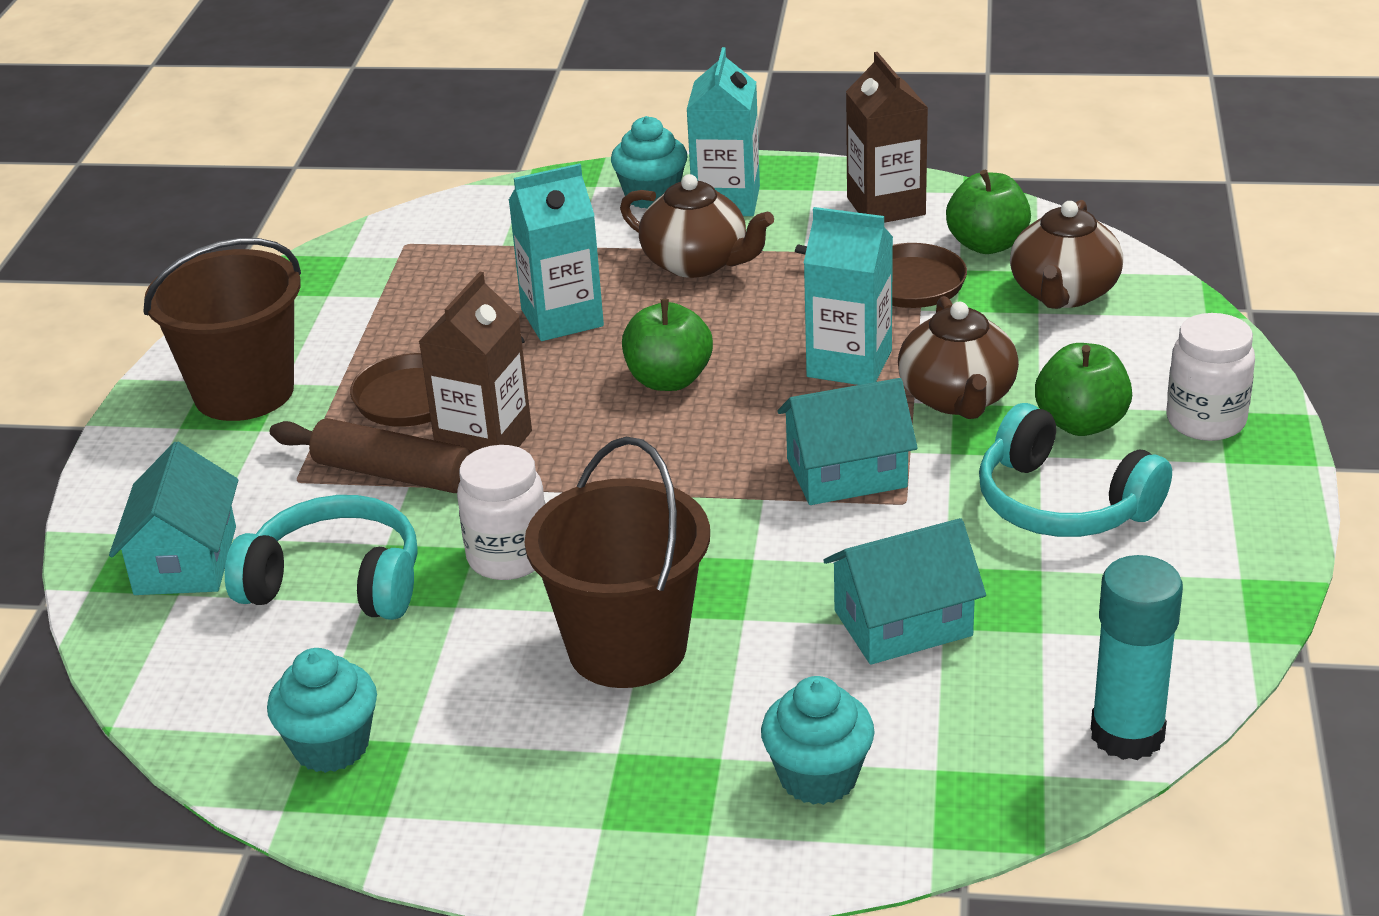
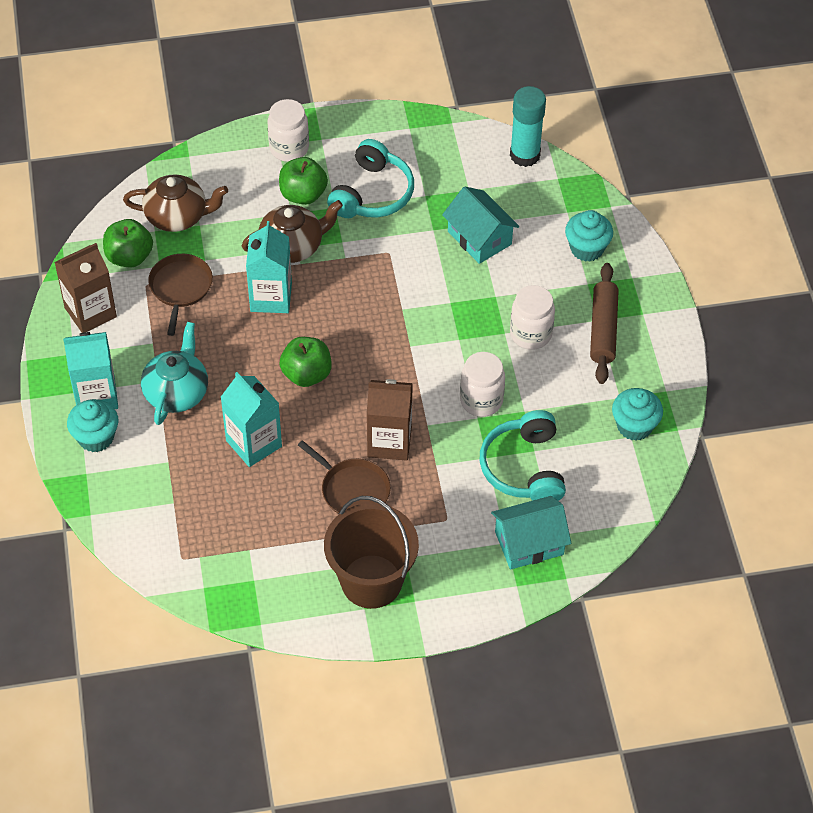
camera: 110 degrees left, 20 degrees up
(393, 474) = (428, 475): brown rolling pin -> brown rolling pin (603, 329)
(627, 648) = (530, 334): brown bucket -> white jar
(697, 263) = (177, 392): brown teapot -> turquoise teapot
(846, 473) = (371, 279): turquoise house -> none

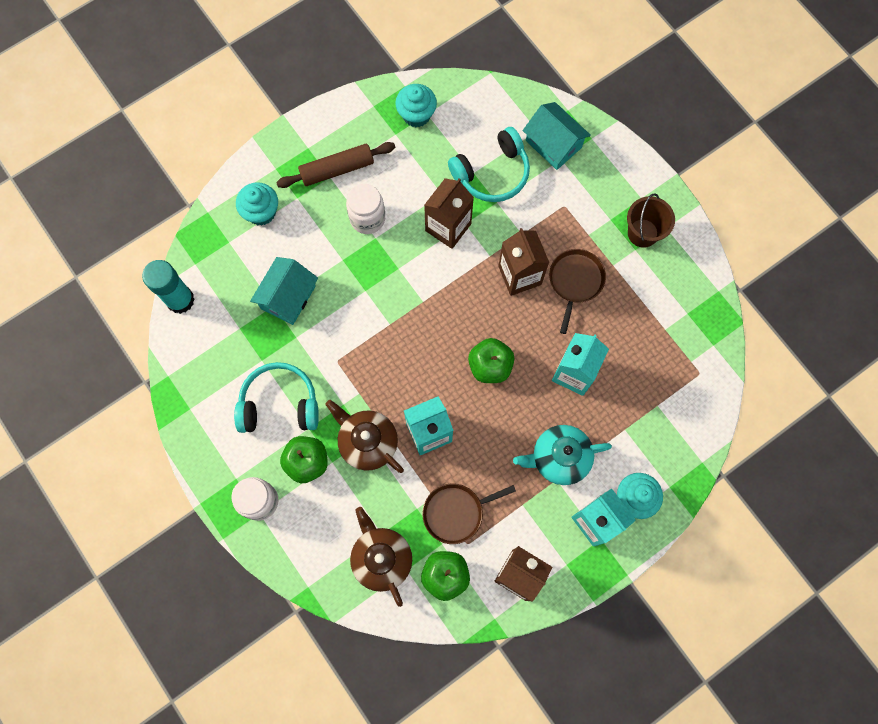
camera: 115 degrees left, 20 degrees up
(371, 581) = (642, 233): brown bucket -> brown bucket, size x0.64
(481, 400) = (448, 227): white jar -> brown carton

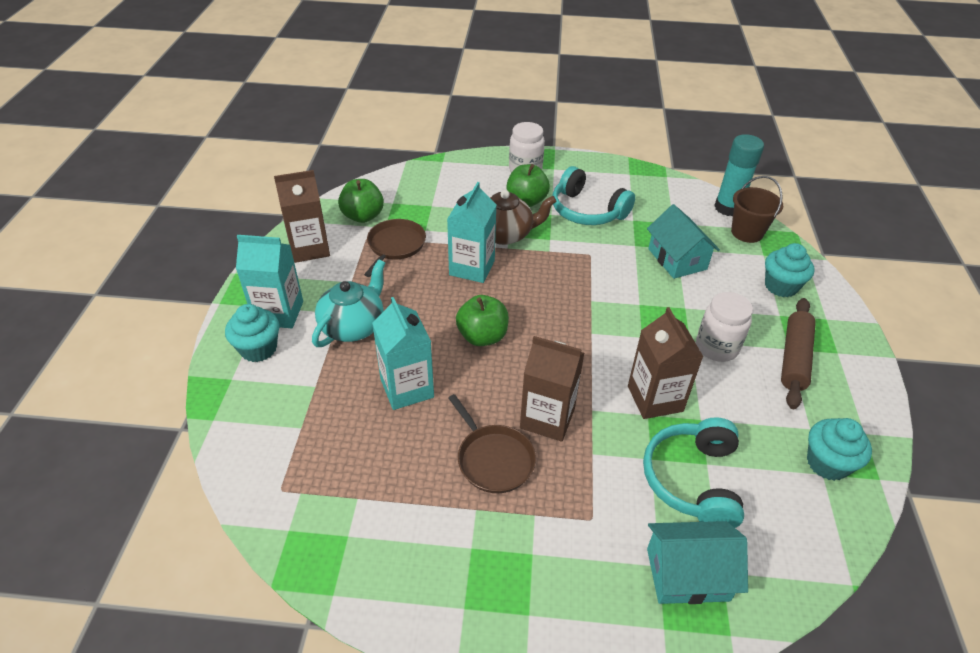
camera: 130 degrees right, 30 degrees down
(279, 404) = (587, 211): turquoise headphones -> turquoise headphones turned 90 degrees clockwise
(381, 558) = (416, 197): brown teapot -> none
(642, 233) = (483, 574): brown bucket -> brown bucket (747, 232)

